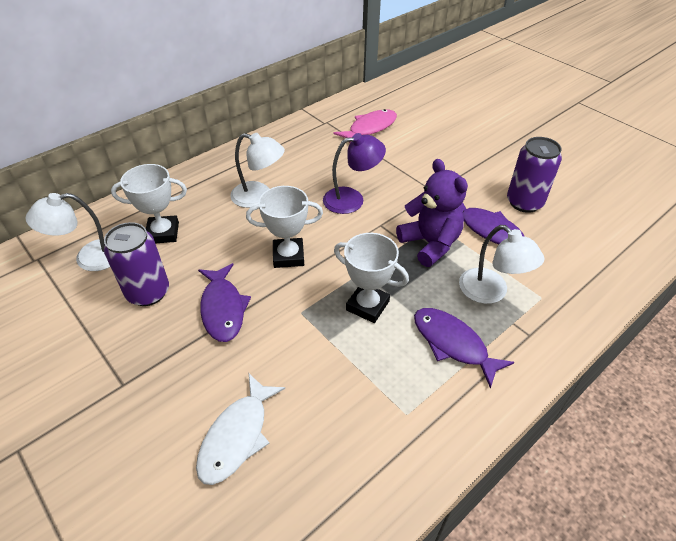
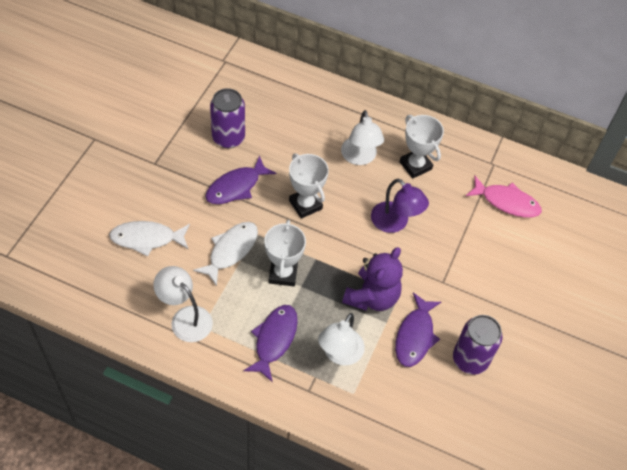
camera: 60 degrees right, 10 degrees up
(89, 258) = (240, 88): white lamp -> white lamp (185, 318)
(163, 233) = (286, 117): white trophy -> white trophy (415, 165)
(310, 345) = (231, 251): none -> white fish

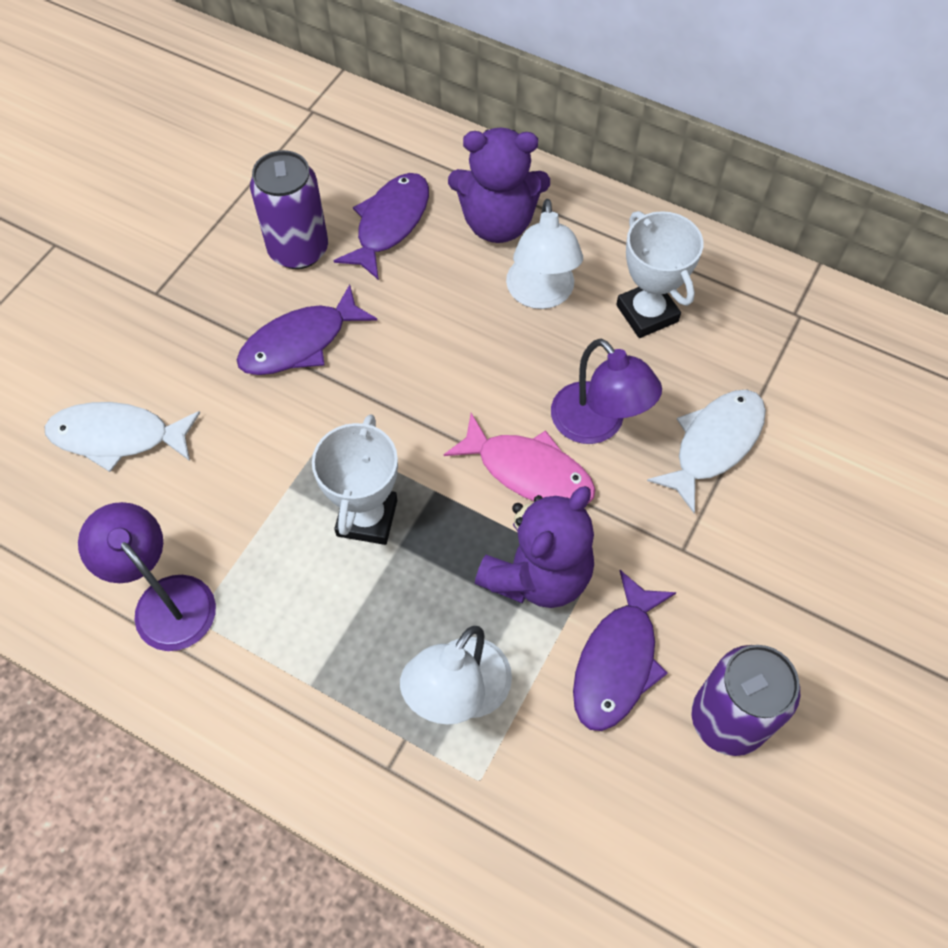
camera: 10 degrees right, 5 degrees up
(185, 318) = (165, 599): white lamp -> purple lamp
(231, 251) = (272, 467): white fish -> white fish (714, 444)
(274, 340) = (332, 654): purple fish -> purple fish (390, 224)
(305, 205) = (427, 382): white trophy -> none
(333, 120) = (497, 223): none -> purple teddy bear
(506, 202) = (822, 391): pink fish -> pink fish (528, 471)

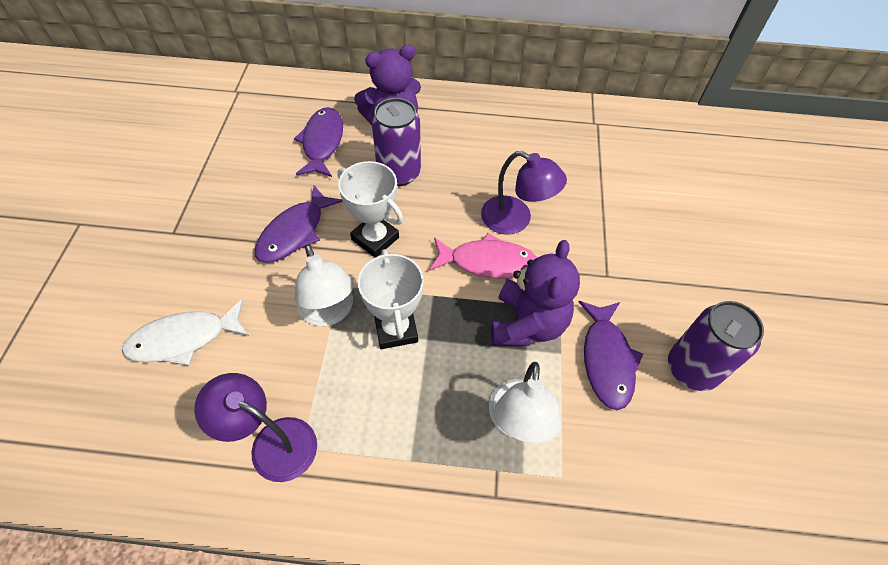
camera: 25 degrees left, 5 degrees down
(298, 250) = (266, 175): purple can -> purple can (399, 173)
(541, 295) = (441, 156): white lamp -> white lamp (329, 312)
(647, 313) = (510, 147): white trophy -> white trophy (375, 238)
(714, 444) = (590, 208): white fish -> none

